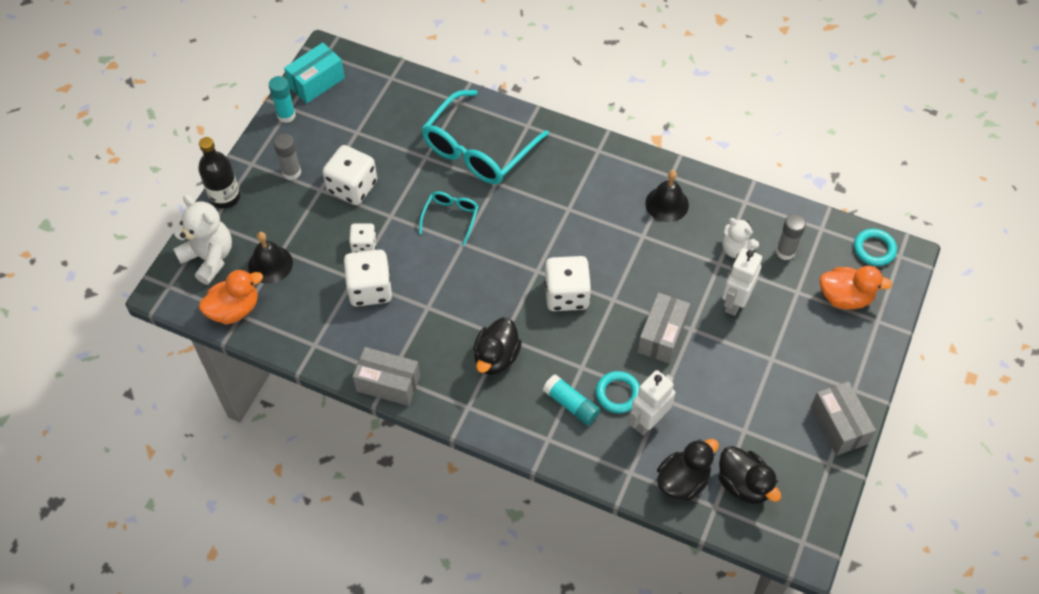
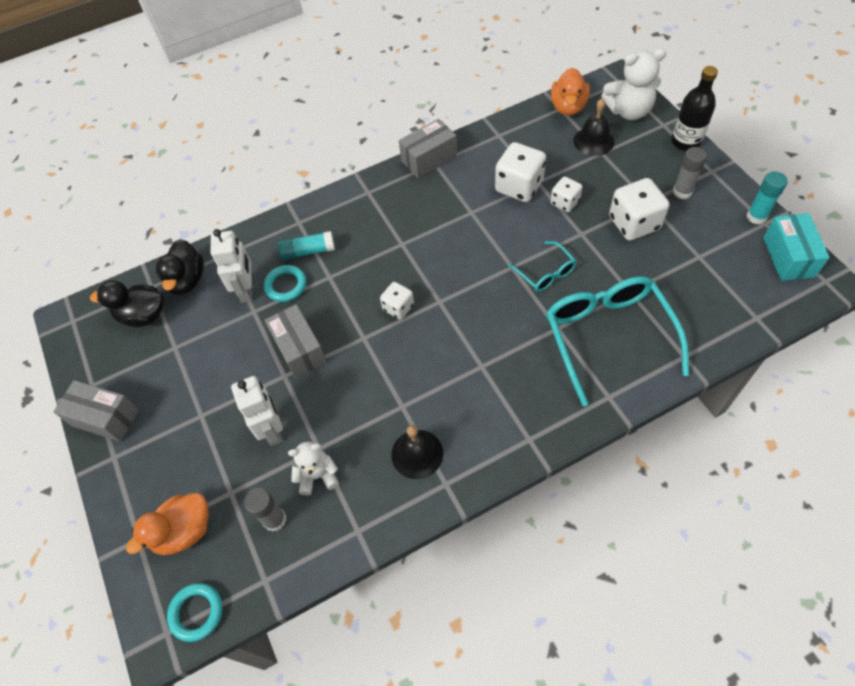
camera: 135 degrees right, 0 degrees up
(496, 357) = (389, 229): black duck -> none
(566, 295) = (398, 307): white dice -> white dice, size x0.58

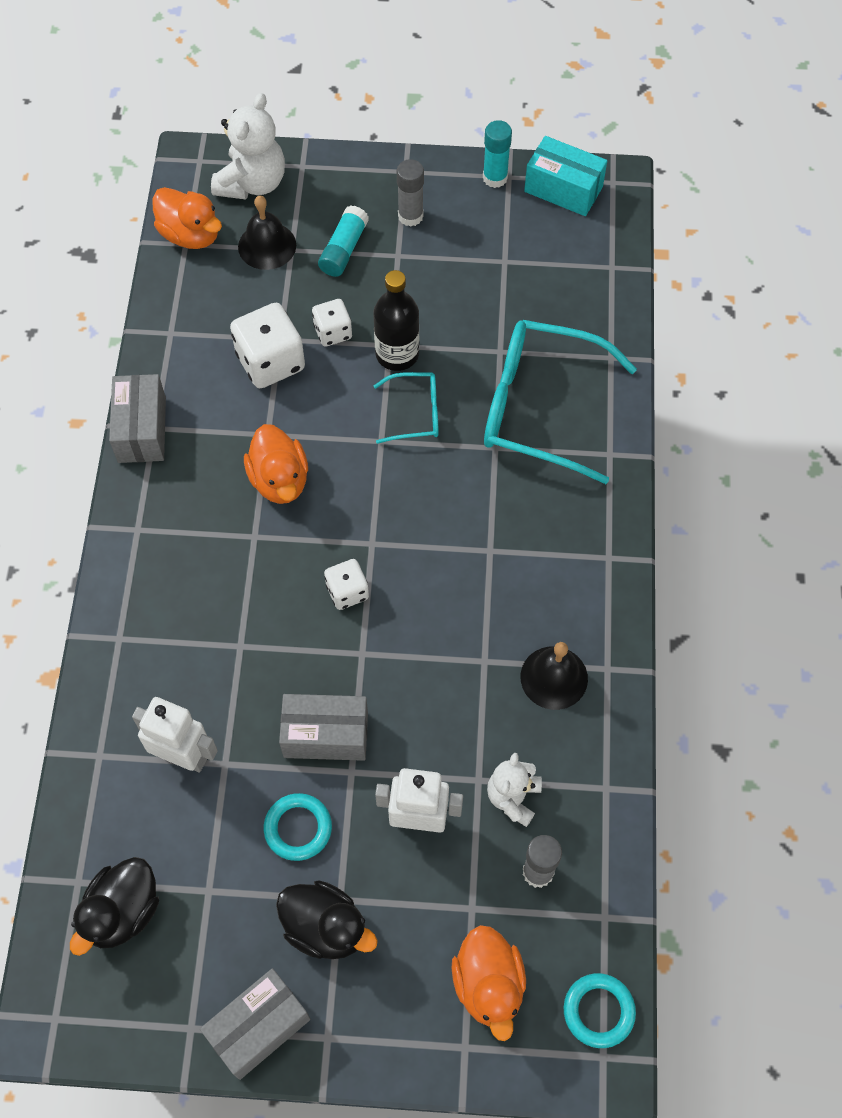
camera: 65 degrees left, 5 degrees up
(187, 280) = (105, 827): black duck -> black duck (325, 927)
(286, 285) = (213, 704): turquoise ring -> turquoise ring (298, 828)
(308, 251) = (178, 650): turquoise glue stick -> turquoise glue stick (343, 249)
(446, 234) = (279, 480): none -> orange duck
(634, 223) = (416, 287): white dice -> none
(685, 142) = (345, 164): black bottle -> black bottle (397, 354)

